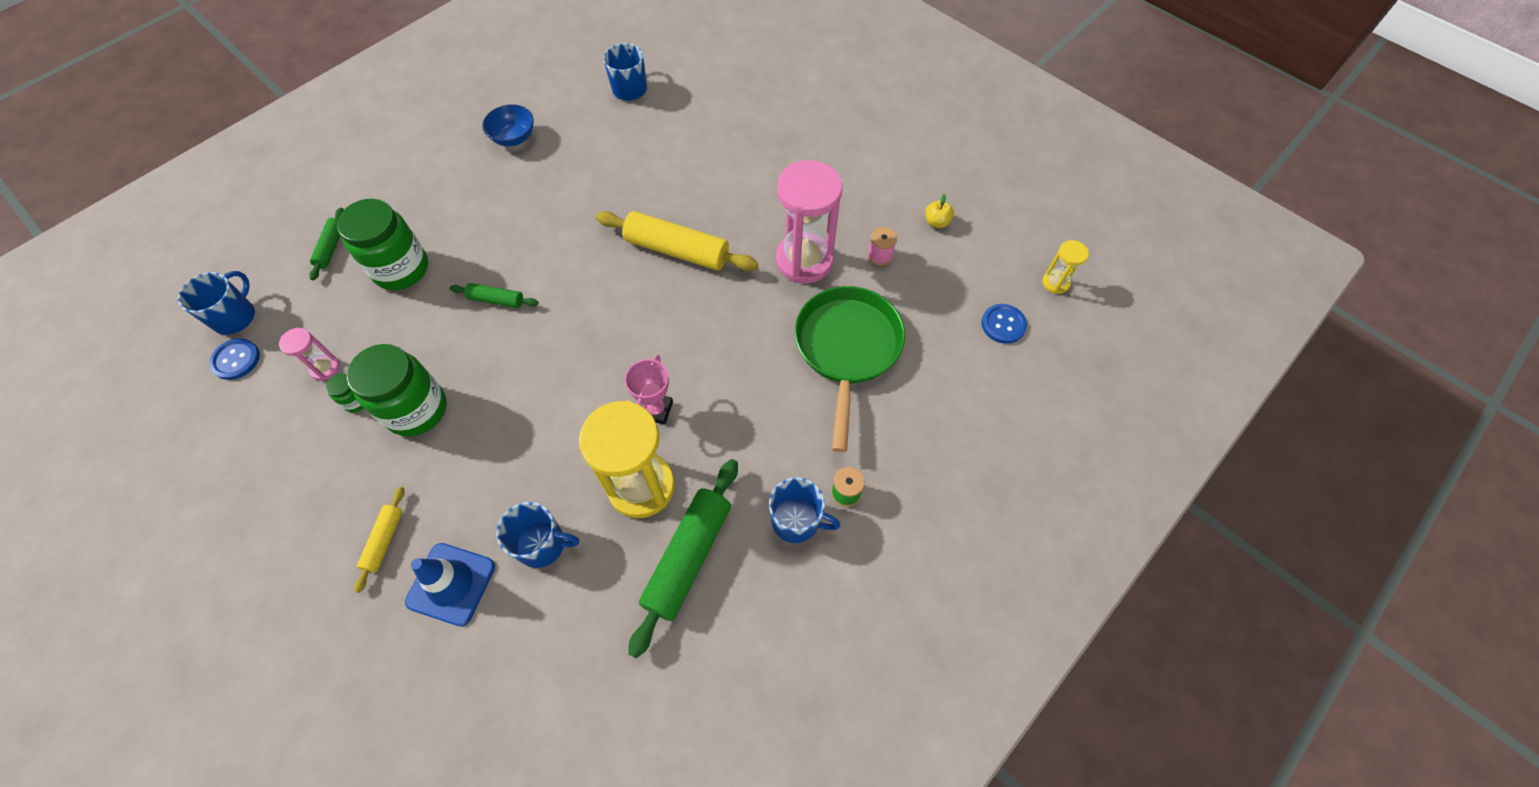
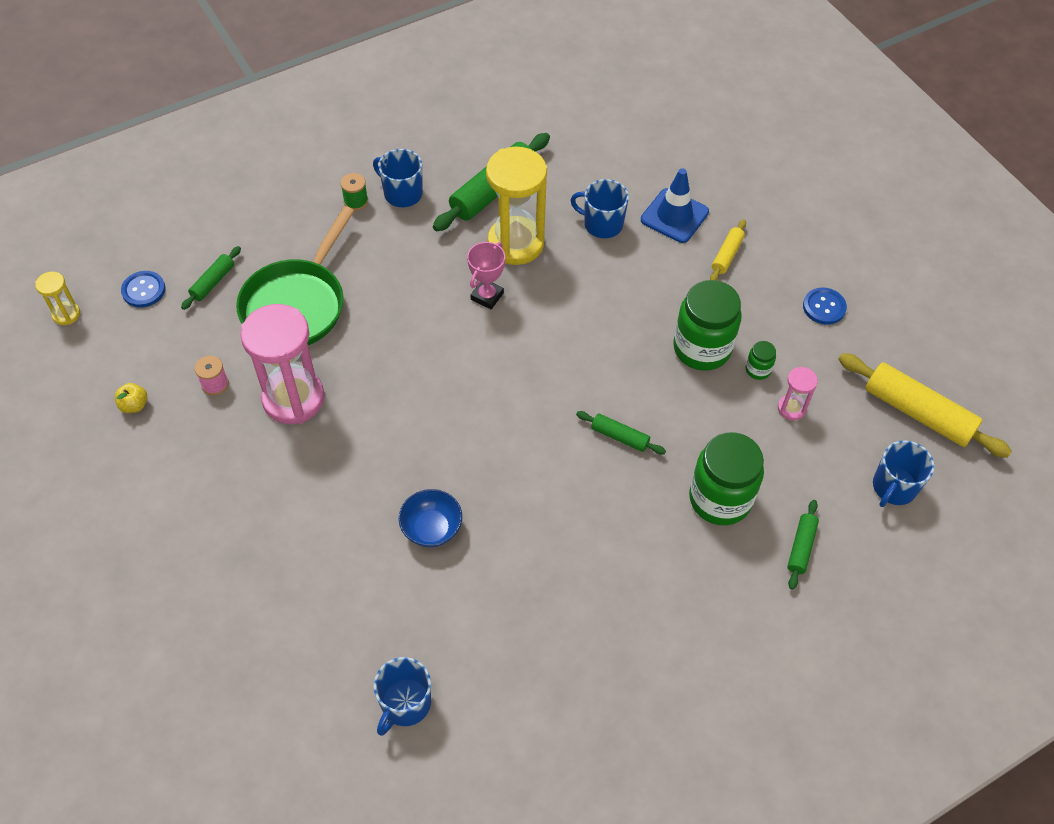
camera: 165 degrees left, 5 degrees down
(236, 360) = (882, 439): blue button -> blue button (824, 307)
(514, 138) = (576, 656): blue bowl -> blue bowl (431, 528)
(677, 250) = (419, 444): yellow rolling pin -> yellow rolling pin (918, 413)
(942, 351) = (213, 282): none -> green rolling pin

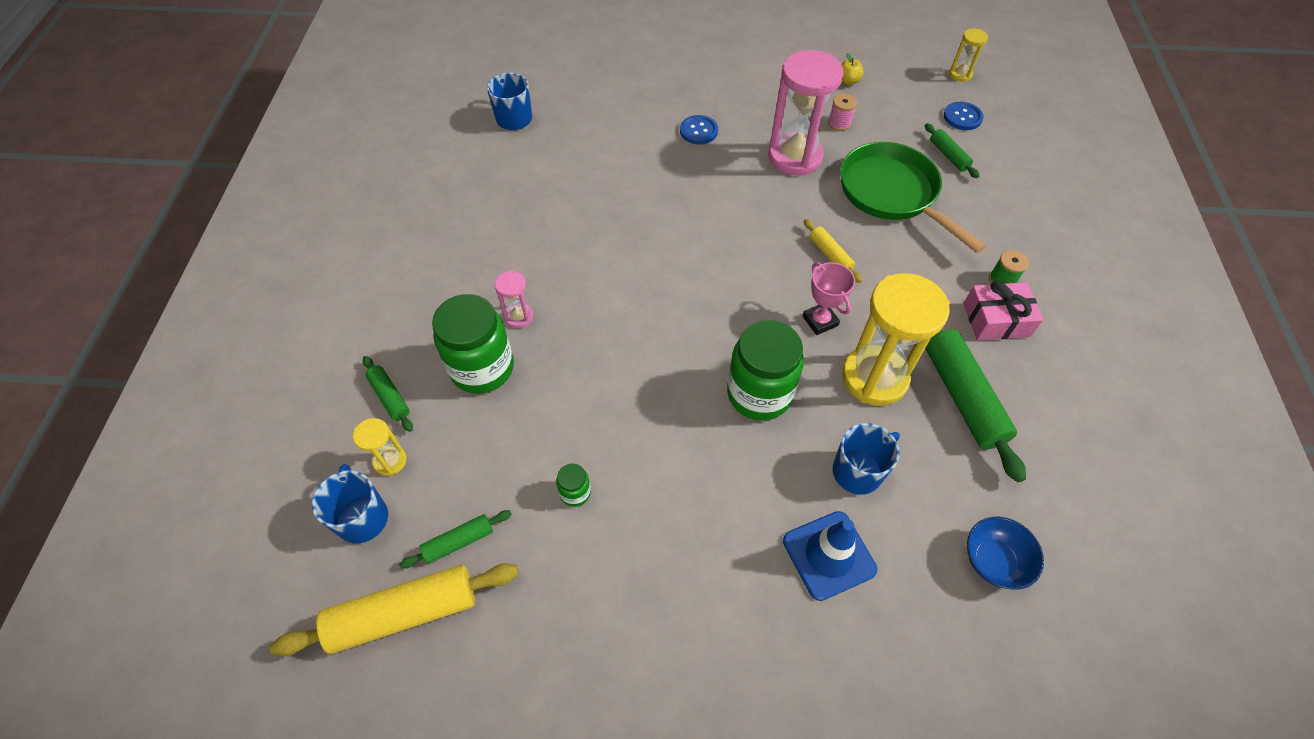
camera: 125 degrees right, 0 degrees up
(402, 193) = (996, 320): blue mug -> pink gift
(431, 528) = (621, 182): blue bowl -> blue bowl (993, 561)
(619, 437) = (599, 334): green rolling pin -> green rolling pin (459, 542)
(702, 348) = (637, 459): green jar -> green jar (759, 394)
(727, 255) = (737, 572): yellow rolling pin -> yellow rolling pin (830, 255)
(791, 408) = (511, 491): pink hourglass -> pink hourglass (519, 317)
(824, 307) = (597, 625): blue button -> blue button (698, 131)
(843, 503) = (390, 461): none -> yellow hourglass

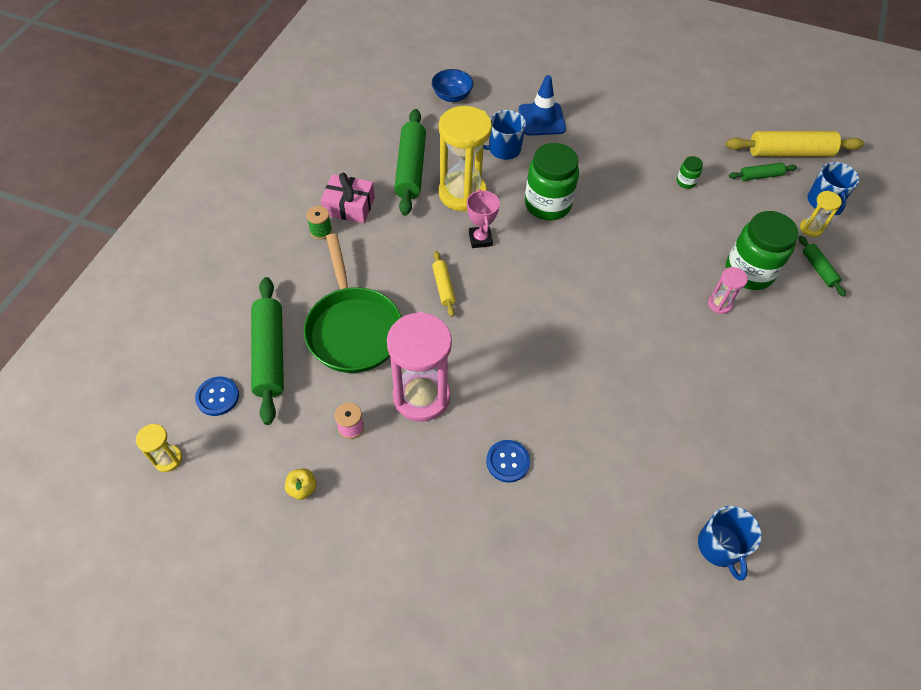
camera: 165 degrees left, 0 degrees up
(948, 155) = (270, 354): green rolling pin -> green rolling pin, size x1.95

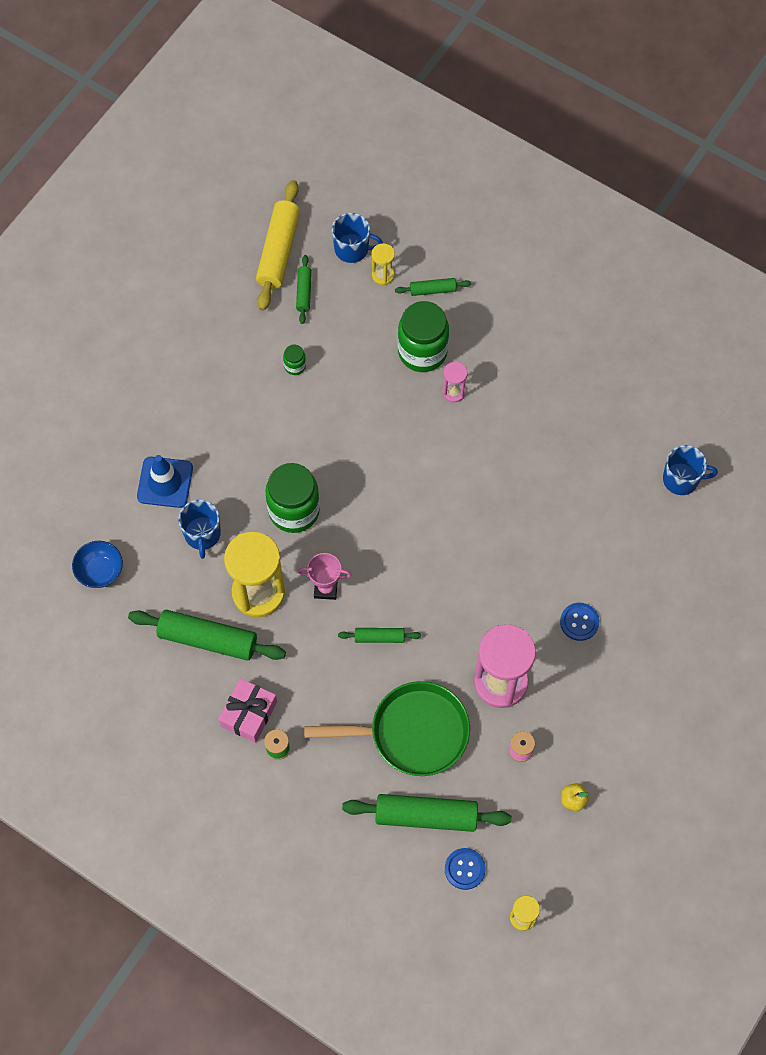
camera: 75 degrees left, 10 degrees up
(443, 287) = (379, 637): yellow rolling pin -> green rolling pin

